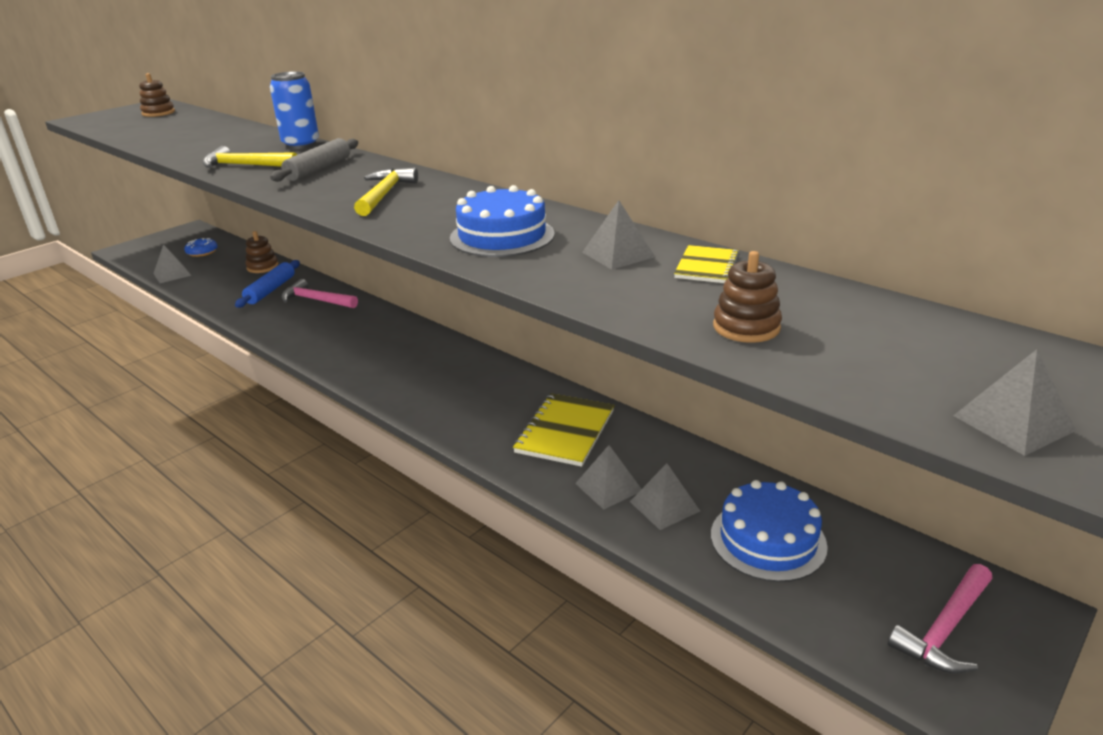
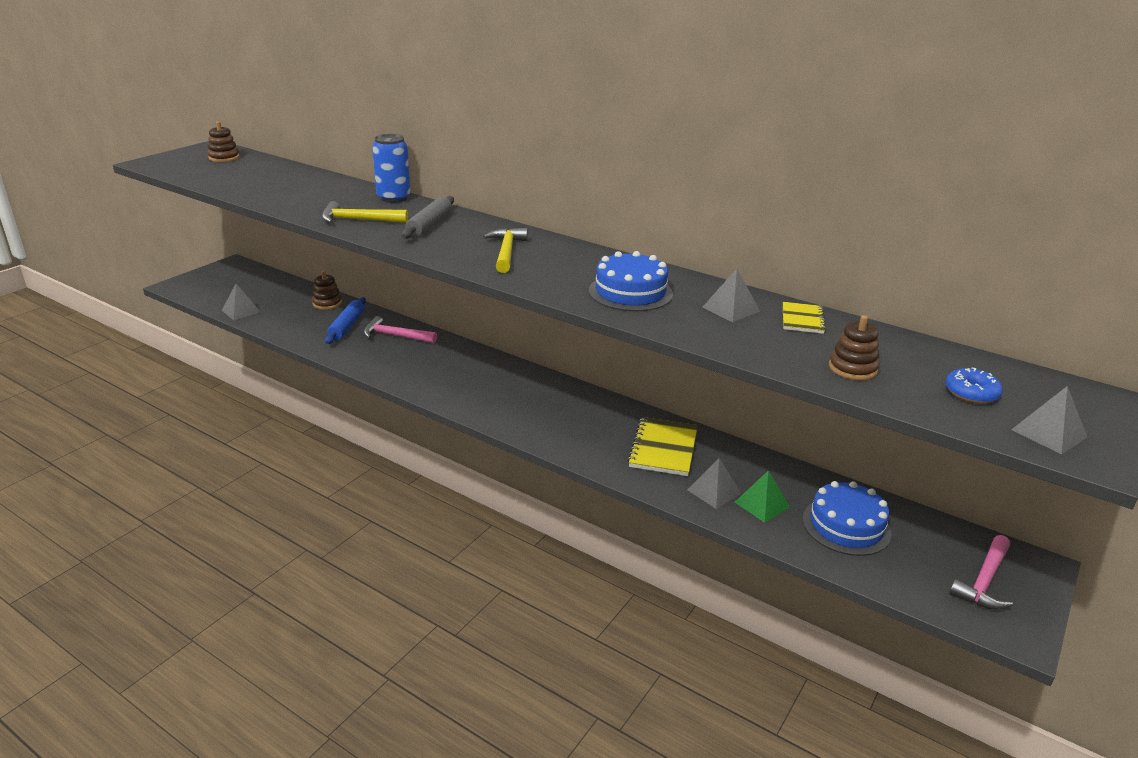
camera: 10 degrees left, 0 degrees up
(202, 252) = (259, 288): blue donut -> blue donut (971, 393)
(664, 506) = (762, 504): grey pyramid -> green pyramid

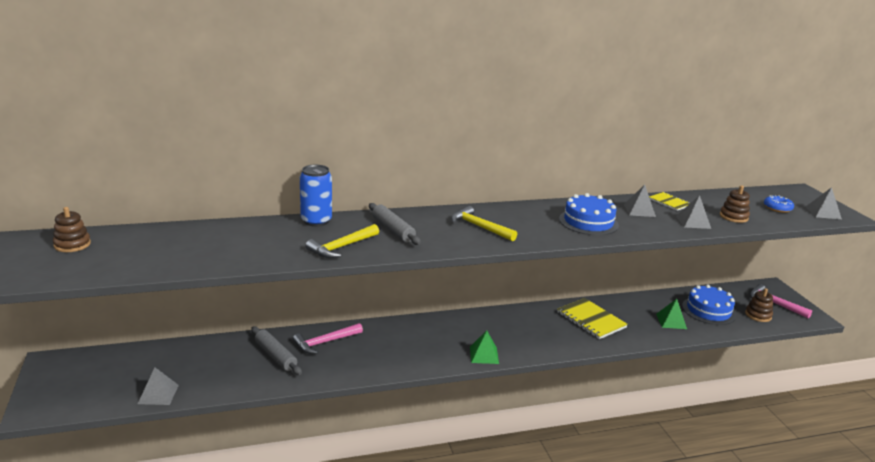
camera: 50 degrees left, 5 degrees down
(327, 303) = (220, 348): brown stacking toy -> brown stacking toy (758, 315)
(346, 326) = (275, 356): blue rolling pin -> grey rolling pin
(490, 413) = (484, 355): none -> green pyramid
(714, 491) = (647, 327): grey pyramid -> grey pyramid (693, 222)
(984, 581) = (774, 303): pink hammer -> pink hammer turned 150 degrees clockwise

